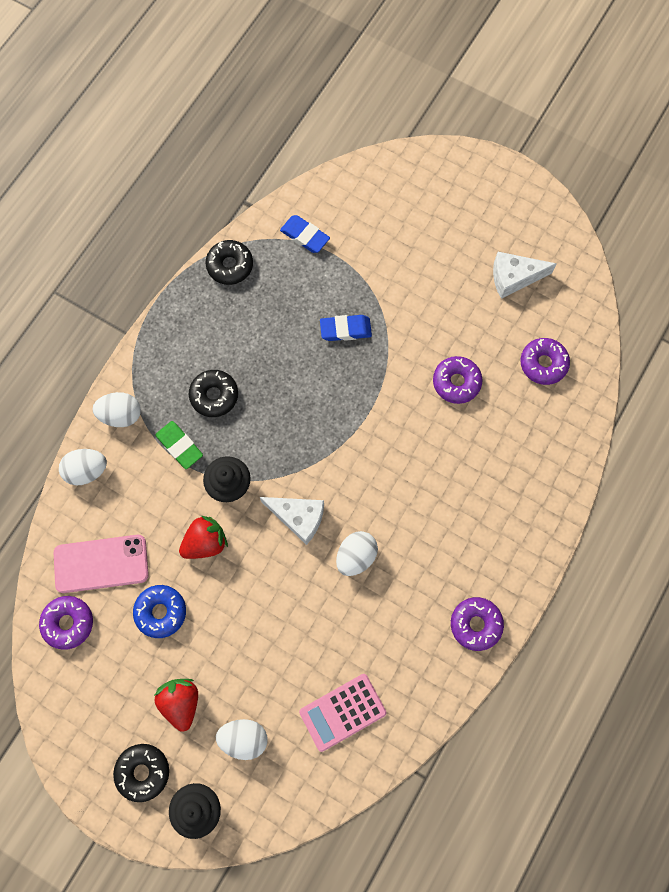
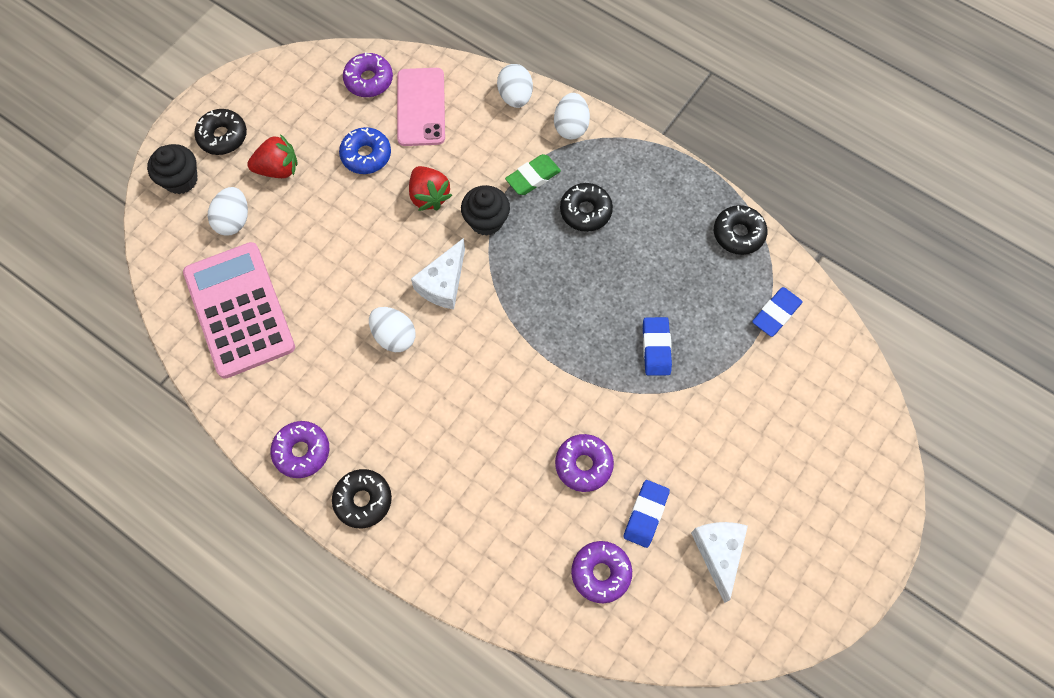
camera: 95 degrees right, 5 degrees down
(342, 712) = (239, 310): pink calculator -> pink calculator, size x1.65
(491, 332) = (646, 514): none -> blue eraser
(512, 562) = (363, 500): none -> black donut

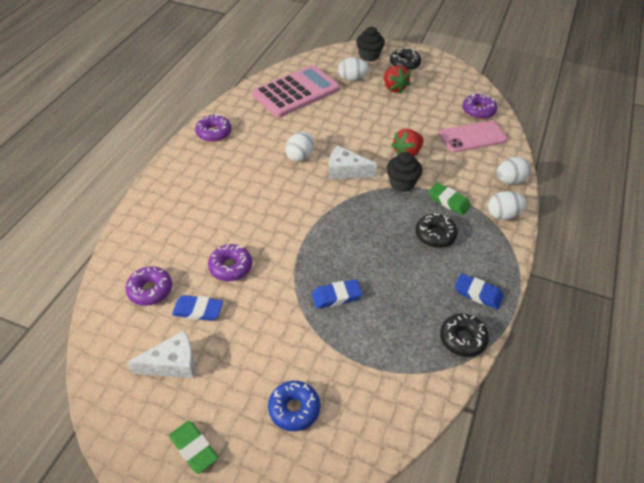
camera: 75 degrees right, 20 degrees down
(363, 500) = (187, 163): black donut -> none
(366, 155) = (422, 120): blue donut -> blue donut (294, 409)
(776, 313) = (397, 378): blue eraser -> blue eraser (478, 293)
(828, 539) = (193, 448): none -> green eraser

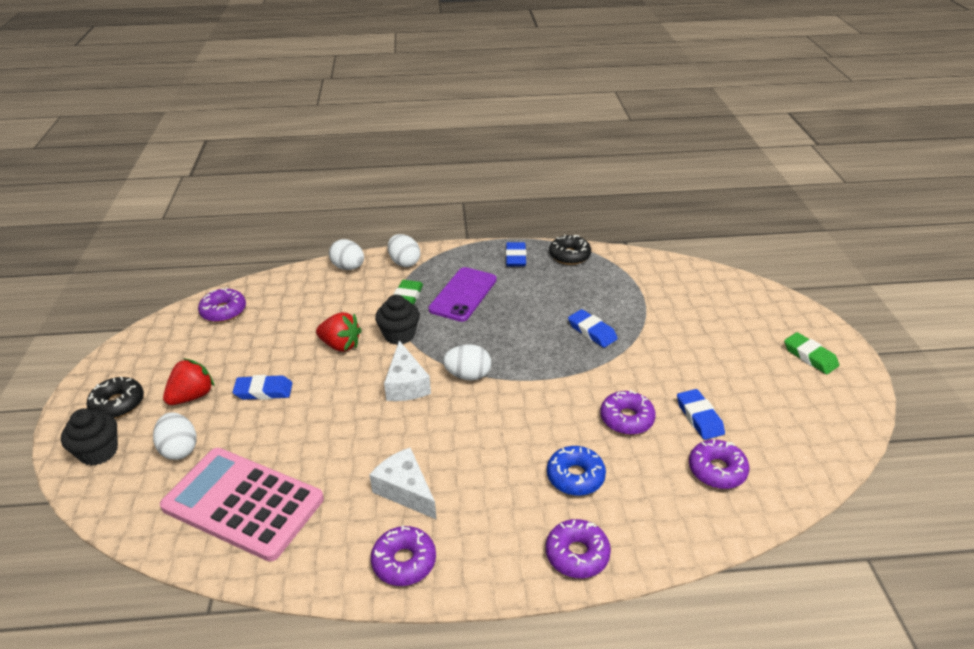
camera: 115 degrees left, 10 degrees down
(159, 194) = (577, 554): none -> purple donut
(172, 364) = (766, 406): white cheese -> white cheese (405, 490)
(193, 448) = (810, 356): green eraser -> green eraser turned 60 degrees counterclockwise
(294, 409) = (719, 317): blue donut -> blue donut (575, 476)
(300, 156) = (401, 436): white egg -> white egg (468, 375)
(380, 113) = (264, 391): none -> blue eraser
(435, 235) = (463, 294): black donut -> purple phone
(472, 137) = (282, 305): pink phone -> none

